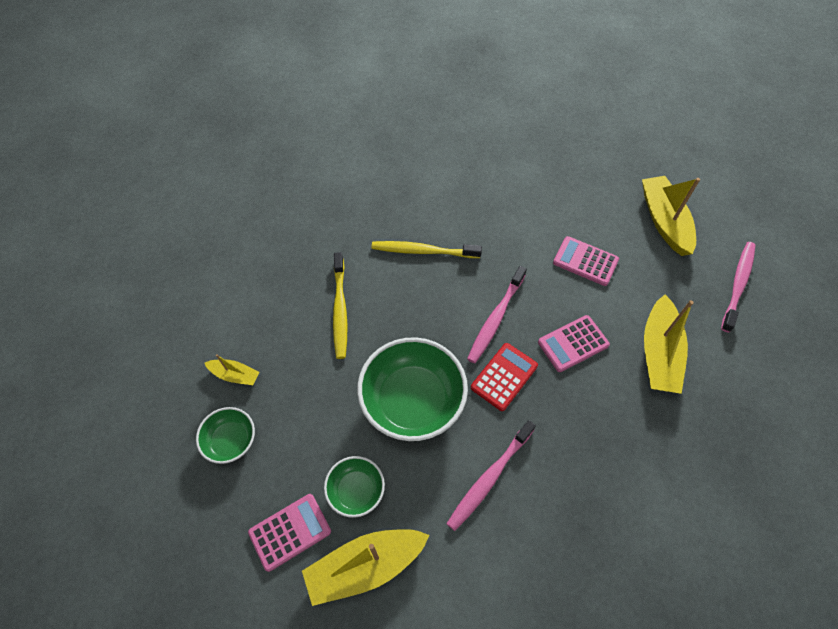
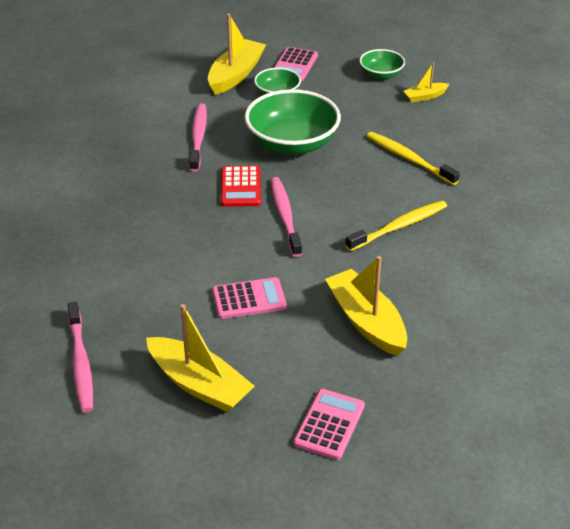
camera: 140 degrees right, 20 degrees down
(573, 344) = (205, 233): pink calculator -> pink calculator (329, 425)
(659, 353) = (125, 265): yellow boat -> yellow boat (366, 321)

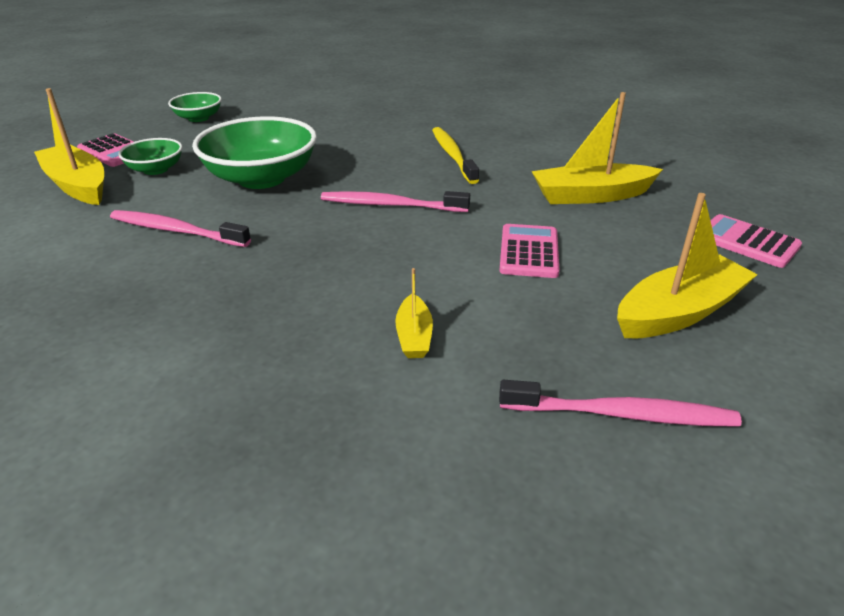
camera: 70 degrees left, 5 degrees down
(241, 187) = (312, 221): red calculator -> none
(409, 159) = (351, 132): yellow toothbrush -> none
(425, 96) = (261, 109): yellow boat -> yellow boat (414, 336)

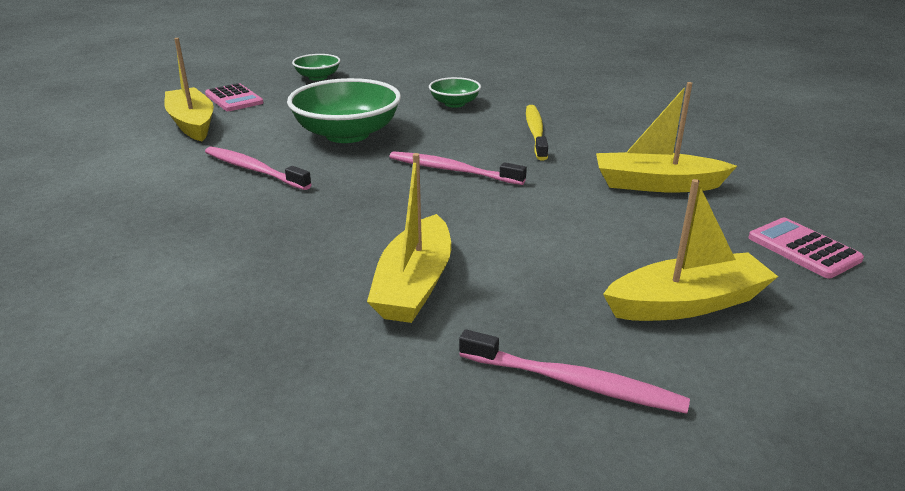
camera: 15 degrees right, 5 degrees down
(155, 169) = (261, 117): green bowl -> green bowl (454, 103)
(414, 336) = (414, 284): yellow boat -> yellow boat, size x1.92
(529, 252) = (563, 228): pink calculator -> none

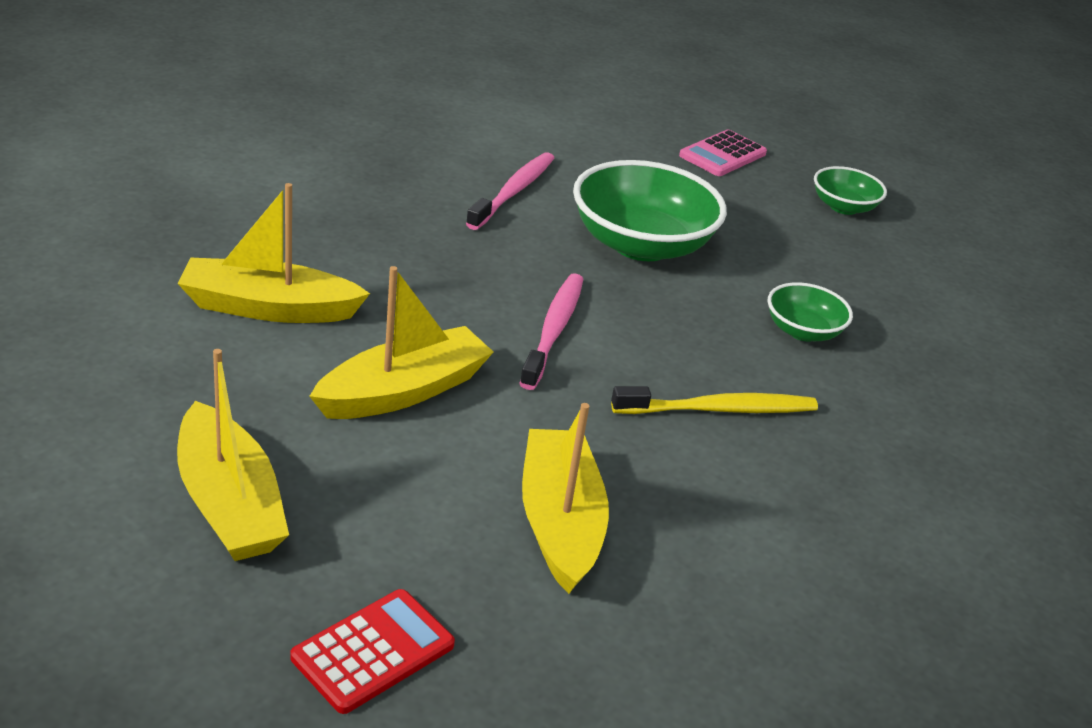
camera: 75 degrees right, 5 degrees up
(192, 123) = (629, 139): yellow boat -> yellow boat (403, 391)
(574, 382) = (93, 404): pink toothbrush -> none
(803, 249) = (373, 651): pink calculator -> red calculator

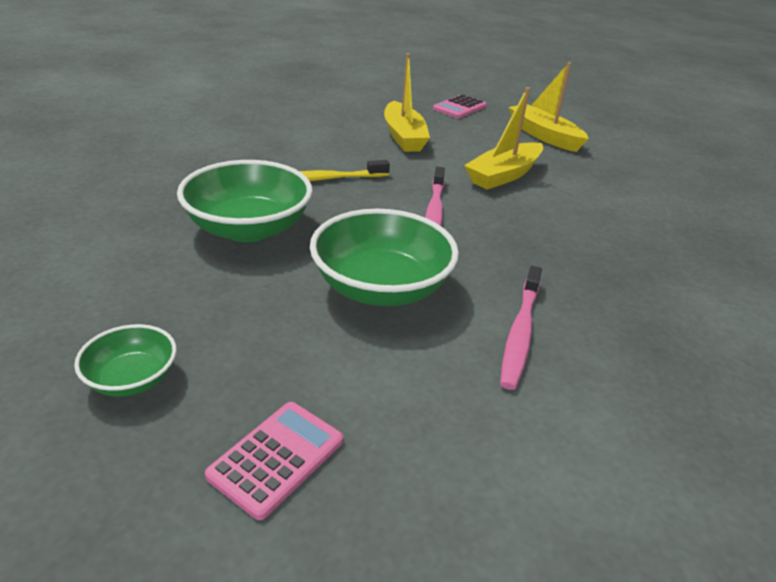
camera: 175 degrees right, 0 degrees up
(268, 308) = (613, 208): yellow boat -> none
(373, 651) = (459, 107): red calculator -> pink calculator
(803, 331) = (249, 229): green bowl -> green bowl, size x1.91

